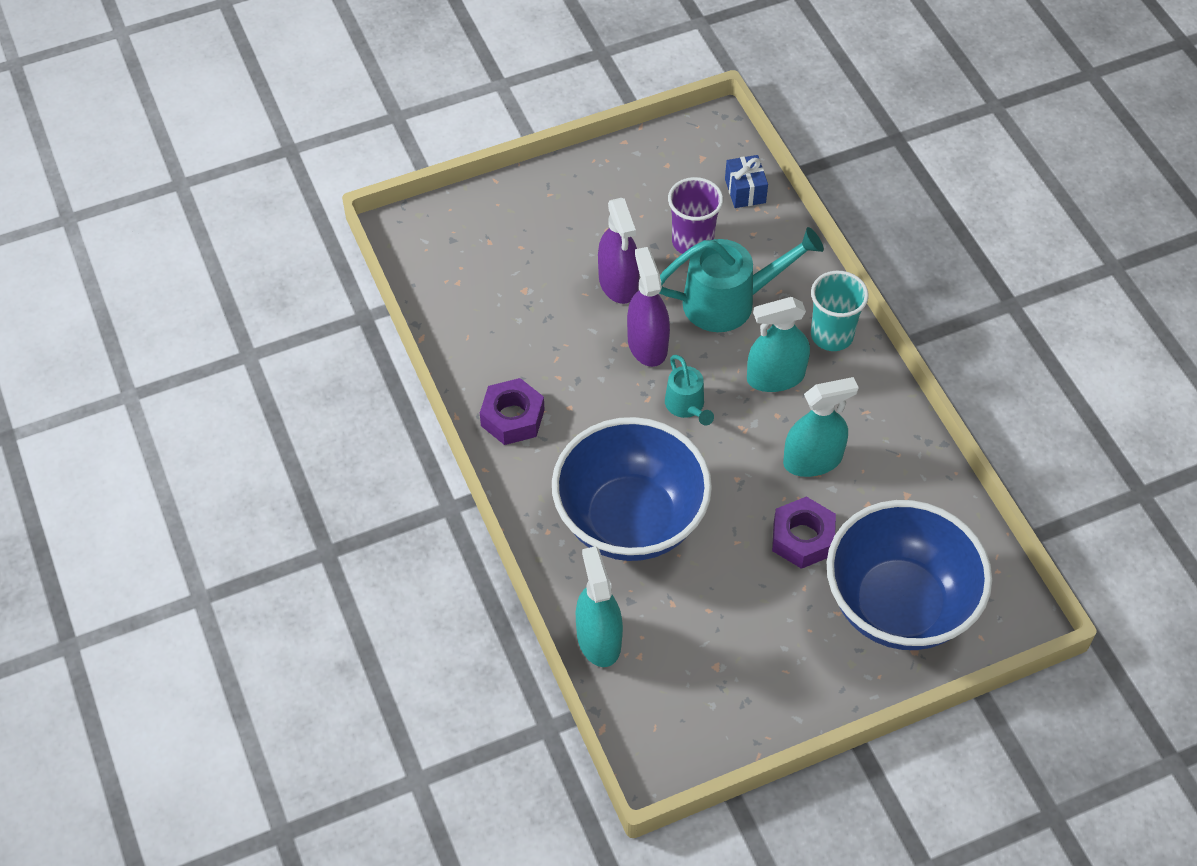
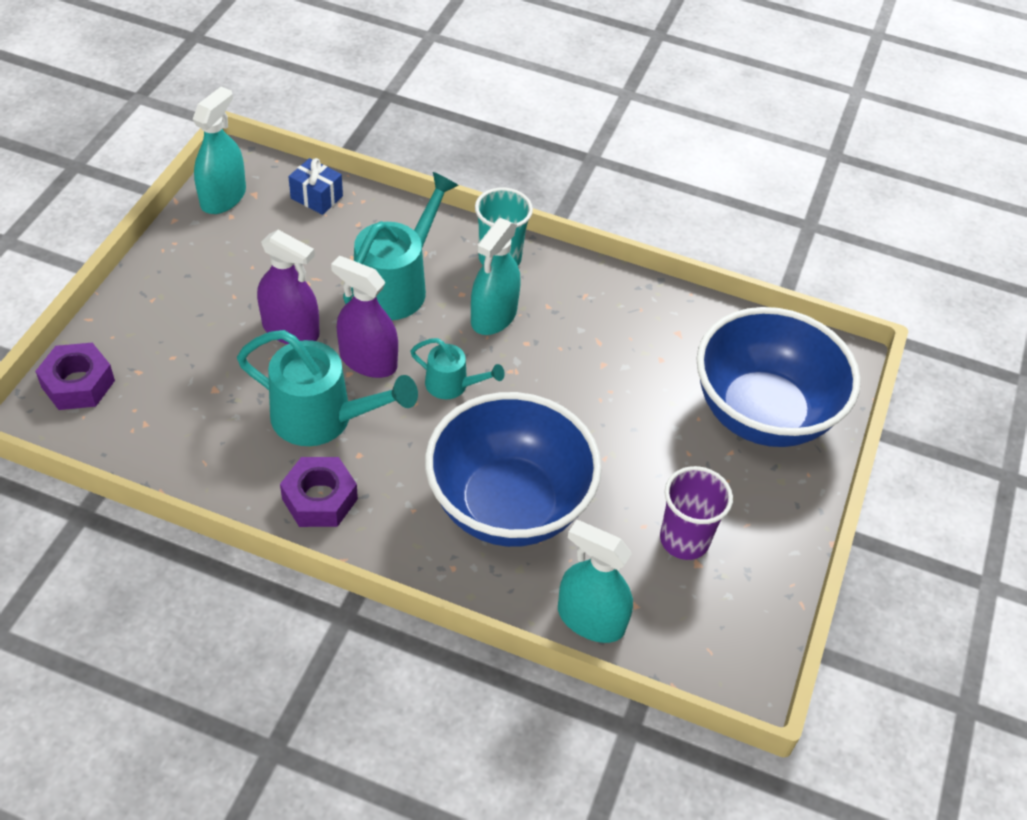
camera: 50 degrees left, 5 degrees down
(572, 364) = (323, 419): none -> turquoise watering can
(692, 242) = (317, 260): purple cup -> purple cup (684, 540)
(802, 538) = (646, 418): purple nut -> purple nut (78, 384)
(812, 460) = (588, 356): turquoise spray bottle -> turquoise spray bottle (223, 197)

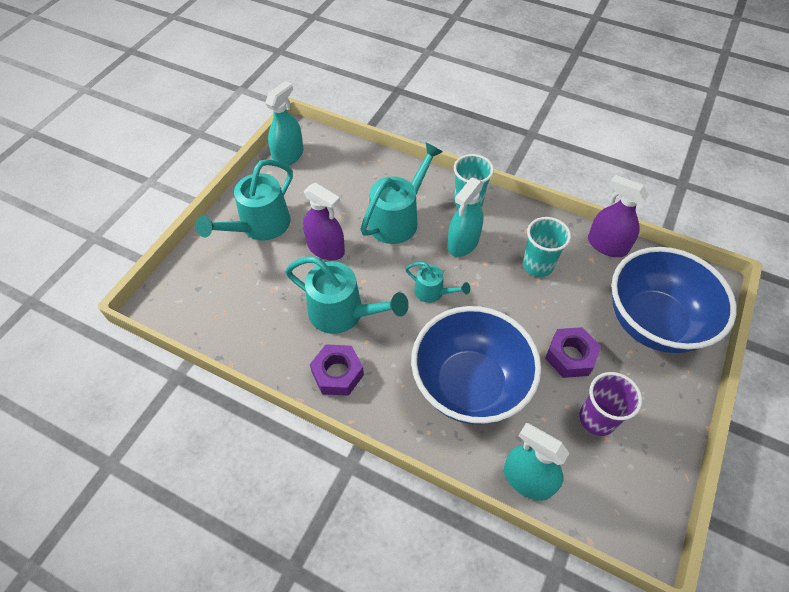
camera: 10 degrees right, 5 degrees up
(78, 384) = (184, 282): purple nut -> purple nut (570, 356)
(186, 302) = (259, 226): none -> turquoise watering can
(316, 197) = (348, 157): blue gift -> none
(368, 361) = (376, 272): purple spray bottle -> purple spray bottle (607, 245)
(602, 343) = (537, 265): none -> turquoise cup

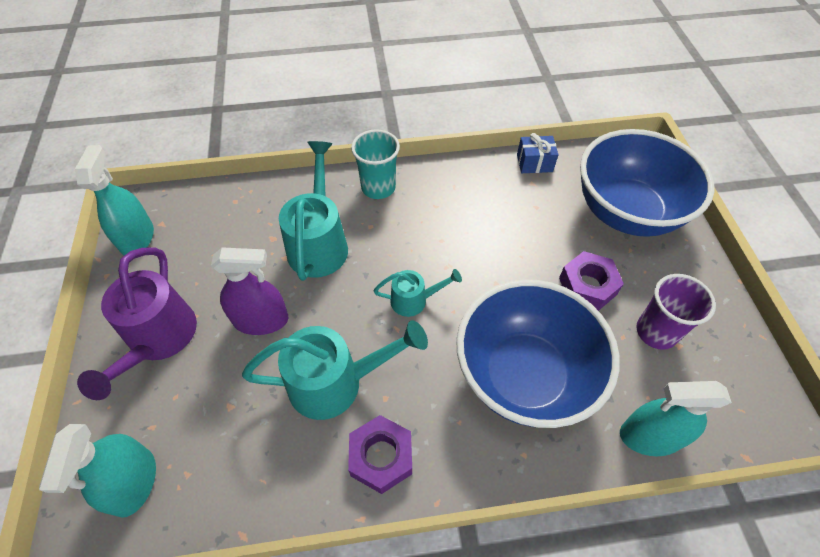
camera: 35 degrees left, 0 degrees up
(259, 226) = (158, 340): turquoise watering can -> purple watering can
(463, 243) = (405, 232): turquoise spray bottle -> turquoise spray bottle (134, 482)
(537, 265) = (491, 215): turquoise cup -> none
(607, 245) = (534, 163): purple spray bottle -> blue gift

